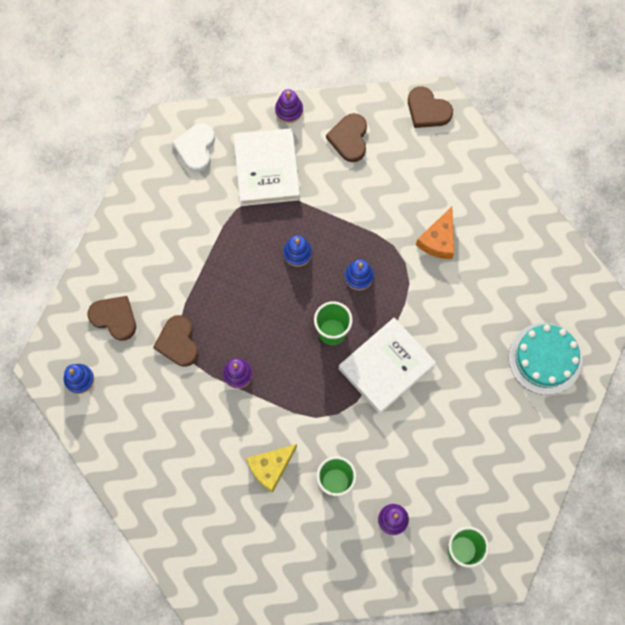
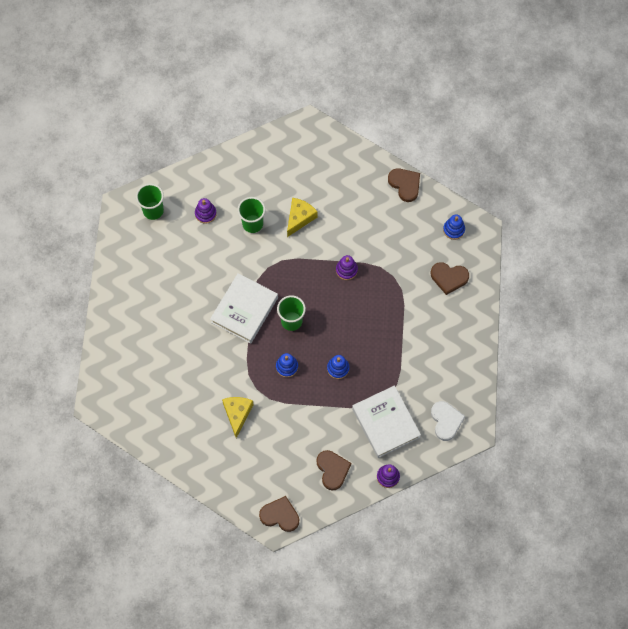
camera: 160 degrees right, 5 degrees down
(178, 342) = (397, 277): brown heart -> brown heart (405, 184)
(438, 240) = (237, 414): orange cheese -> yellow cheese
(545, 358) = (132, 354): turquoise cake -> none

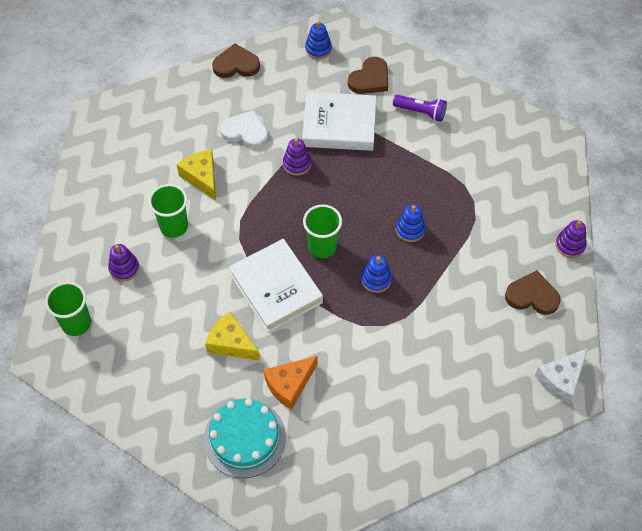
camera: 60 degrees left, 10 degrees down
(134, 349) = (244, 438): none -> turquoise cake
(183, 355) = (289, 385): none -> orange cheese
(237, 414) = (404, 362): yellow cheese -> yellow cheese (231, 343)
(280, 515) = (561, 379): brown heart -> white cheese
(386, 423) = (504, 216): white book -> white book (339, 125)
(441, 326) = (421, 112): none -> purple flashlight
(446, 421) = (533, 160): white heart -> white heart (245, 132)

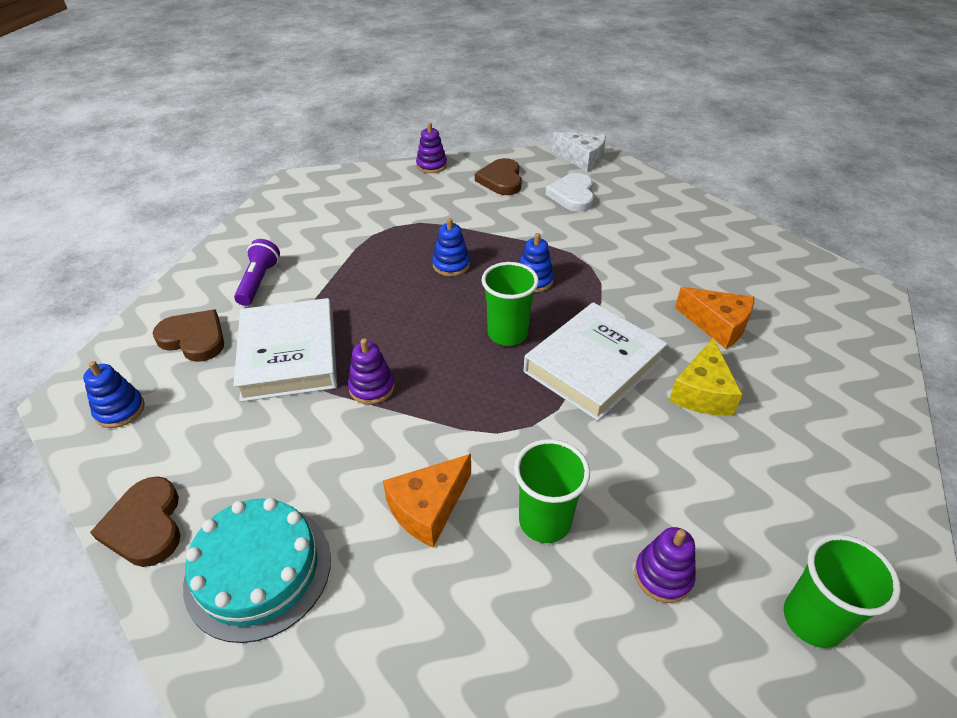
camera: 105 degrees left, 15 degrees down
(202, 177) = (428, 508): yellow cheese -> orange cheese
(244, 438) = (813, 349): turquoise cake -> turquoise cake (258, 570)
(245, 132) = (315, 469): white heart -> white heart (572, 195)

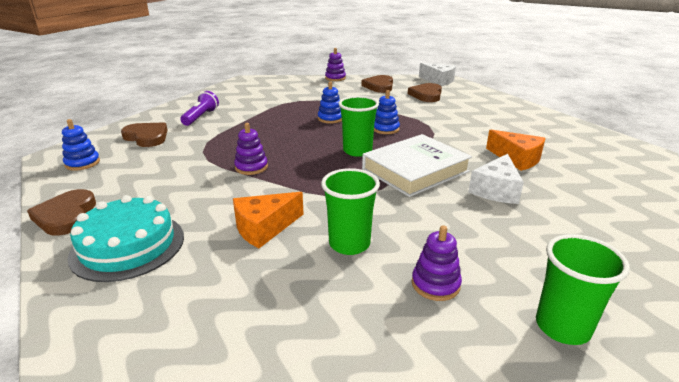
camera: 10 degrees right, 15 degrees down
(289, 355) = (203, 149): white book -> none
(572, 195) = (426, 95): white heart -> brown heart
(702, 392) = (496, 190): yellow cheese -> white cheese

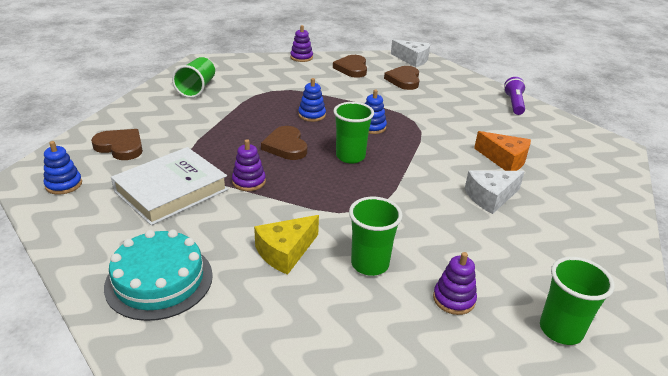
camera: 10 degrees left, 5 degrees up
(66, 216) = (78, 251): brown heart -> brown heart (286, 146)
(201, 117) = (170, 117): purple flashlight -> purple flashlight (514, 104)
(233, 98) = (197, 88): none -> green cup
(264, 228) = (285, 252): orange cheese -> yellow cheese
(415, 170) = (412, 178): white book -> white book (171, 190)
(496, 190) = (490, 197): white cheese -> white cheese turned 45 degrees clockwise

